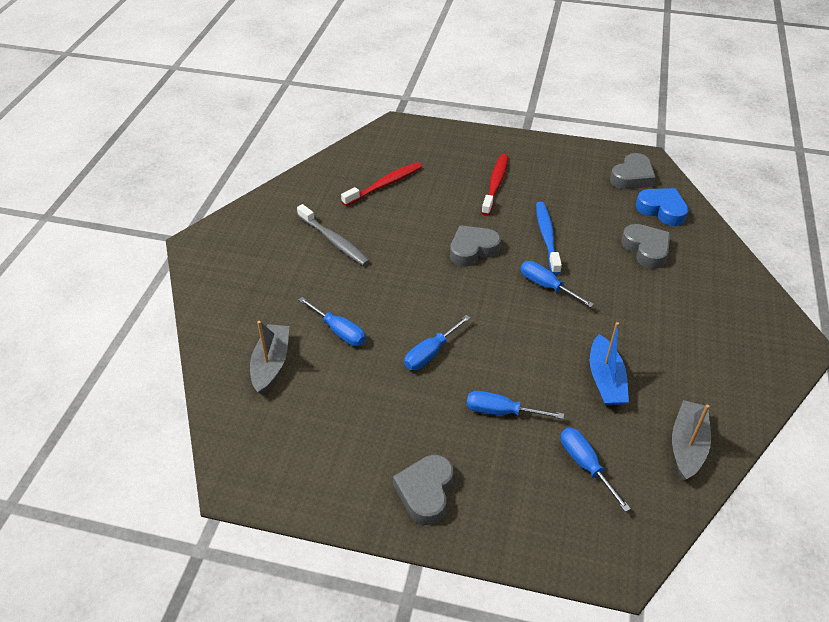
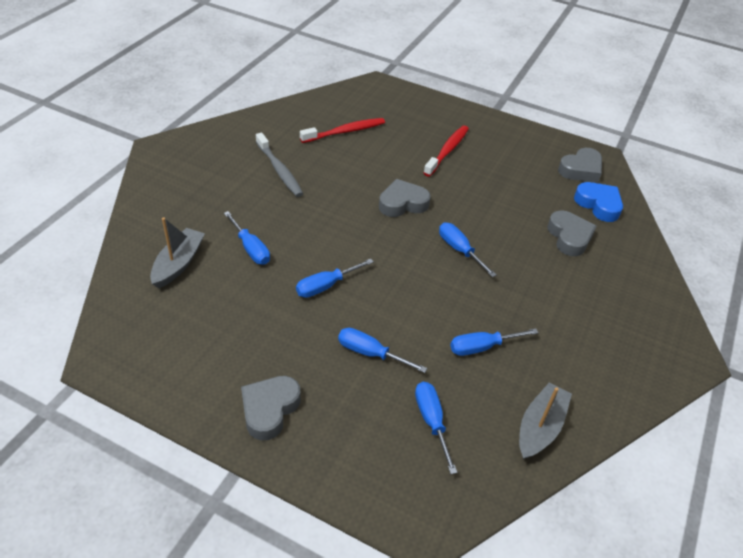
camera: 10 degrees right, 0 degrees up
(547, 237) = (477, 206): blue toothbrush -> none
(605, 380) = (482, 347): blue boat -> blue screwdriver

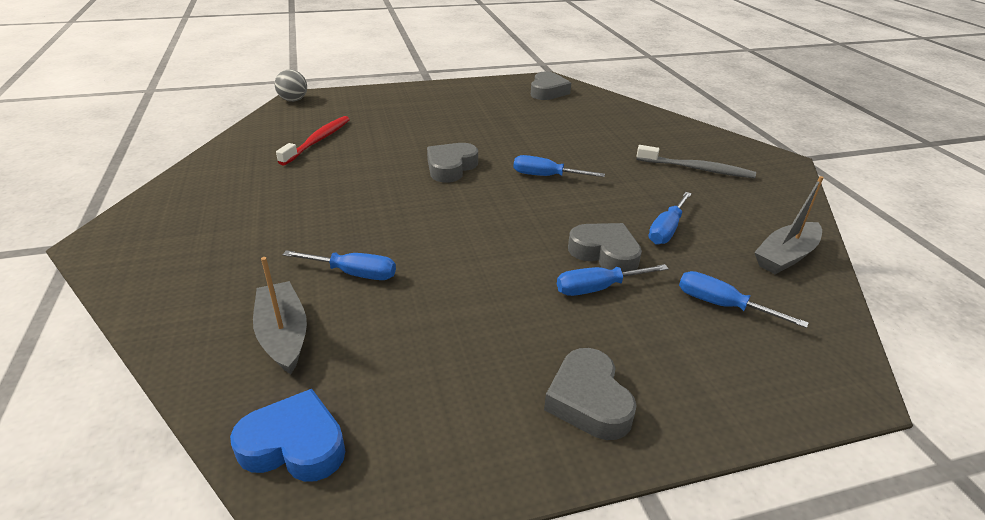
camera: 40 degrees left, 10 degrees down
(279, 170) = (290, 196): grey toothbrush -> grey toothbrush (697, 169)
(326, 286) = (478, 261): blue screwdriver -> none
(371, 84) = (293, 100): none -> grey ball
(447, 151) = (432, 118): red toothbrush -> none
(540, 427) = (785, 256): grey boat -> grey boat turned 120 degrees counterclockwise
(569, 237) = (605, 132): grey heart -> grey heart (605, 253)
(598, 205) = (591, 105): blue heart -> blue heart (294, 445)

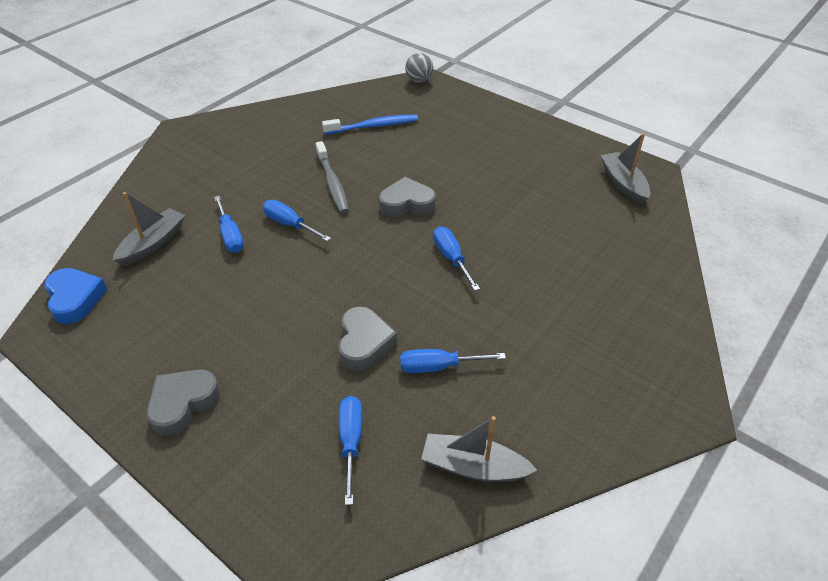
camera: 55 degrees right, 10 degrees up
(318, 141) = (373, 126): red toothbrush -> blue toothbrush
(547, 91) = (623, 184): grey heart -> grey boat
(598, 288) = (312, 358): blue screwdriver -> blue screwdriver (290, 224)
(697, 169) = (582, 348): grey toothbrush -> grey toothbrush (332, 183)

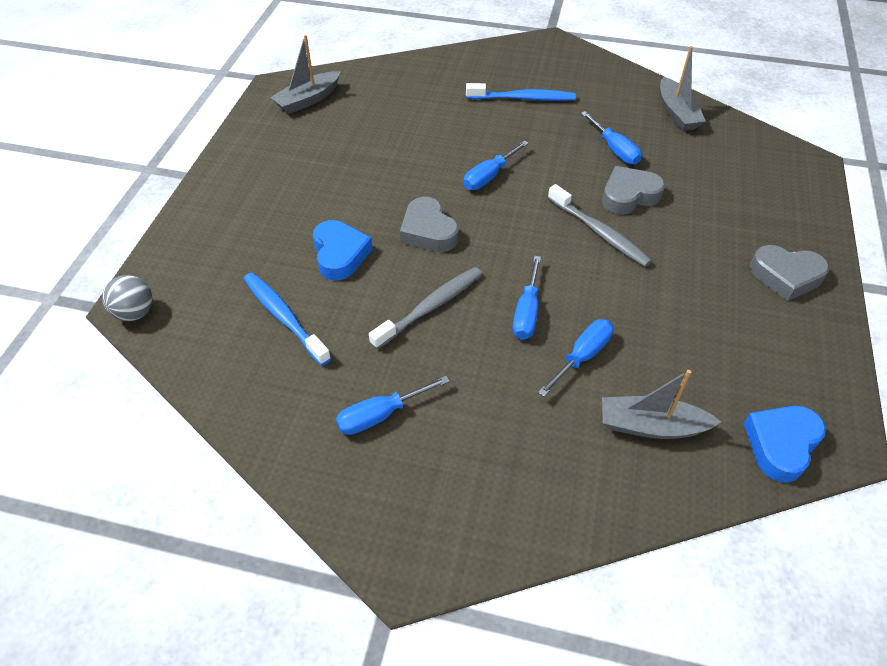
camera: 115 degrees left, 5 degrees up
(334, 299) = (599, 232): none -> grey toothbrush
(351, 442) = (717, 170): blue screwdriver -> blue screwdriver (381, 415)
(412, 158) = (340, 254): none -> blue heart
(567, 330) = (523, 98): none -> blue toothbrush

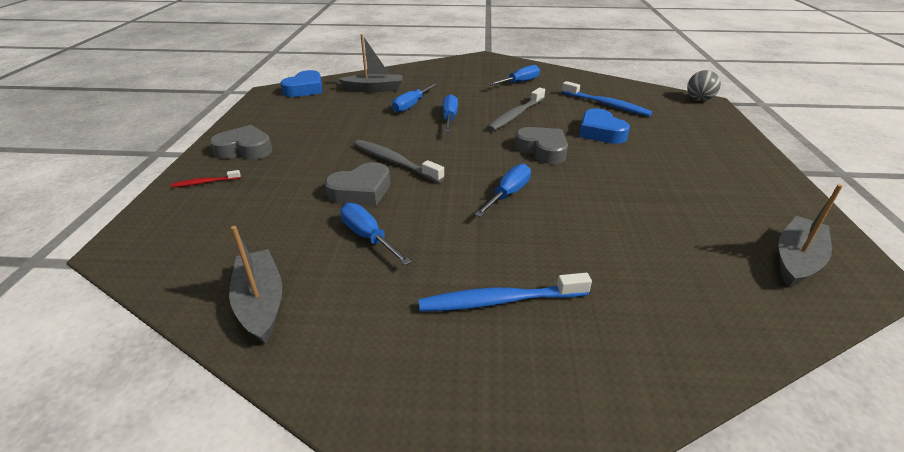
camera: 170 degrees right, 15 degrees down
(794, 225) = (205, 182): none -> red toothbrush

